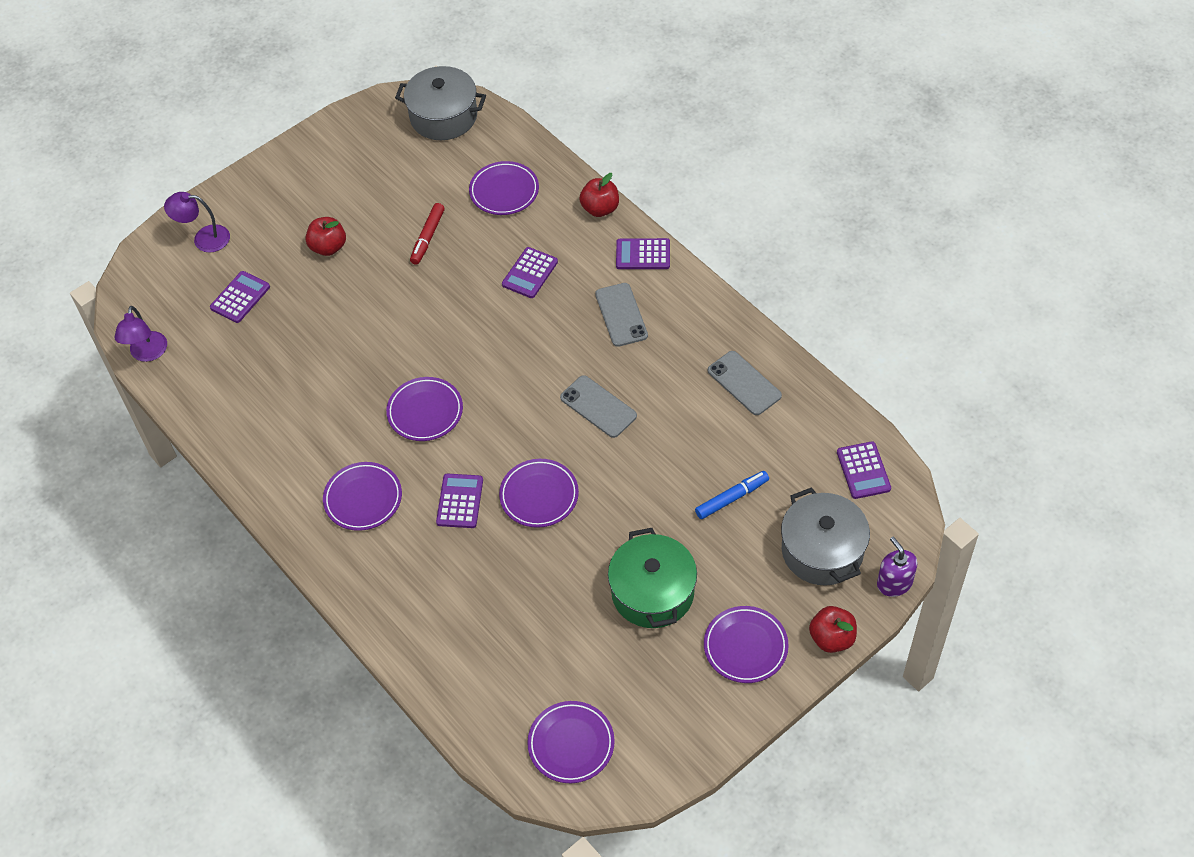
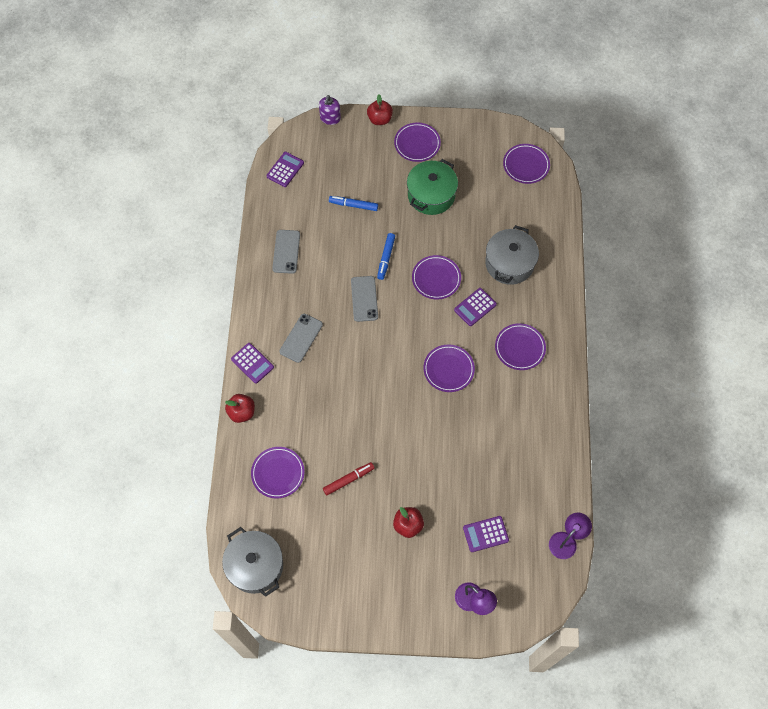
camera: 140 degrees left, 10 degrees up
(530, 273) = (319, 405): purple calculator -> none
(623, 470) = (386, 258): none -> blue marker
(822, 550) = (342, 153): grey pot -> grey pot (509, 263)

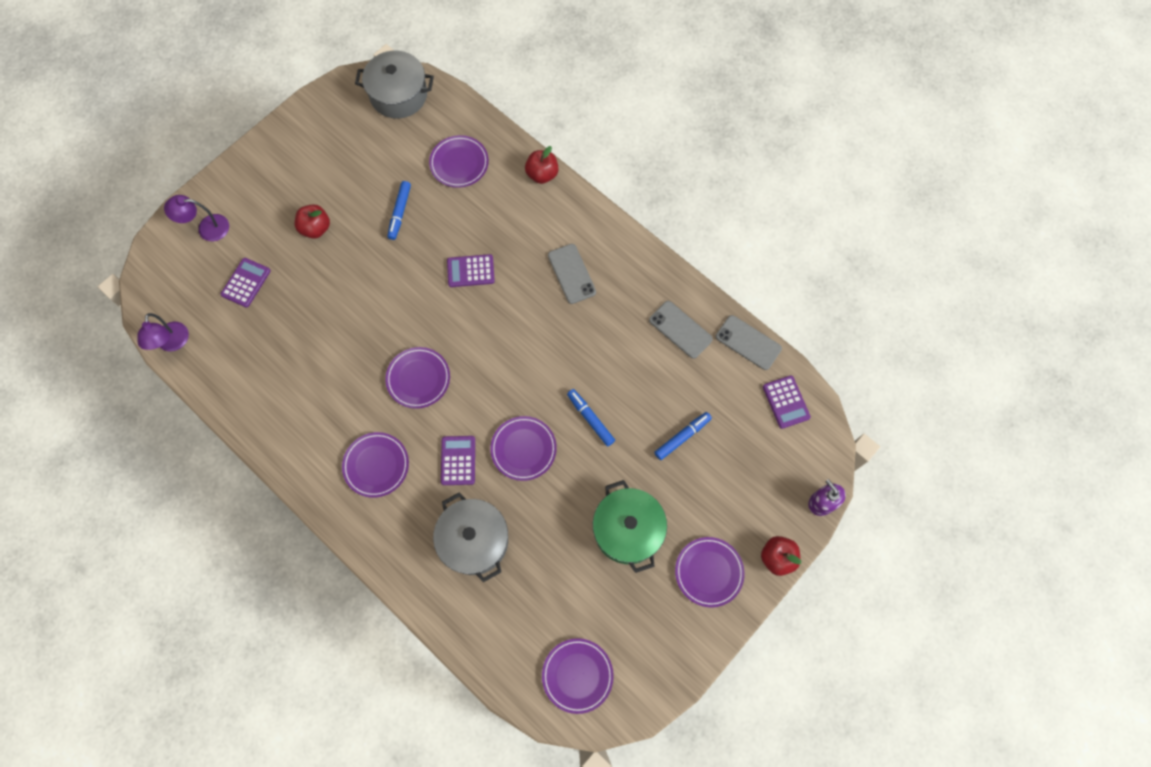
camera: 130 degrees right, 5 degrees up
(252, 363) = (583, 215): purple calculator -> purple calculator (470, 271)
(348, 480) = (400, 212): red marker -> blue marker
(364, 299) = (562, 362): grey phone -> grey phone (748, 342)

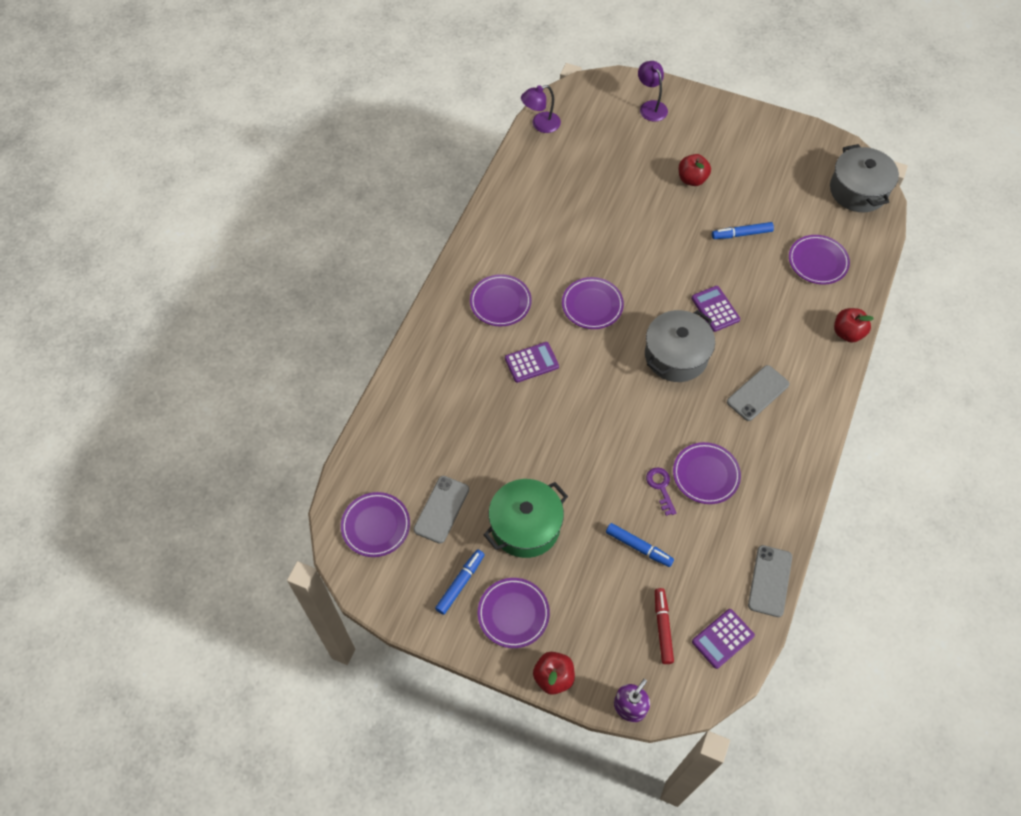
camera: 70 degrees right, 10 degrees down
(246, 283) = (616, 151): purple calculator -> none
(474, 540) = (465, 400): grey pot -> grey pot (676, 355)
(523, 449) = (565, 411): purple plate -> purple plate (706, 475)
(590, 419) = (619, 458): blue marker -> blue marker (460, 583)
(632, 394) = (661, 487): none -> purple key
(680, 329) = (750, 510): grey phone -> grey phone (441, 509)
(761, 447) = (663, 627): none -> red marker

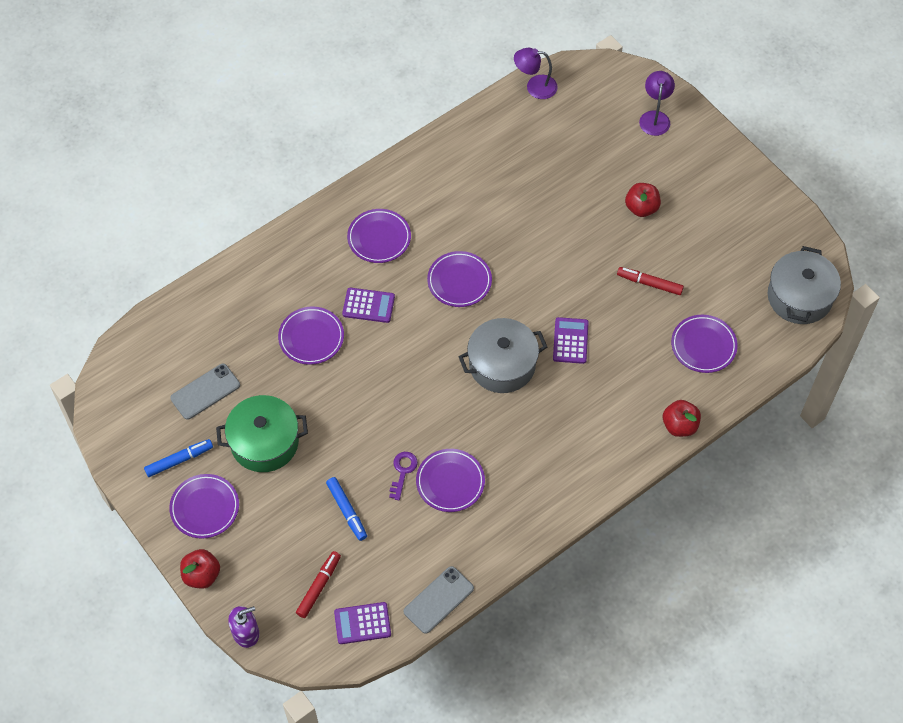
camera: 30 degrees right, 0 degrees up
(376, 526) = (143, 377): purple plate -> purple plate (311, 337)
(741, 234) = (649, 283): blue marker -> red marker
(758, 393) = (551, 436): grey phone -> none

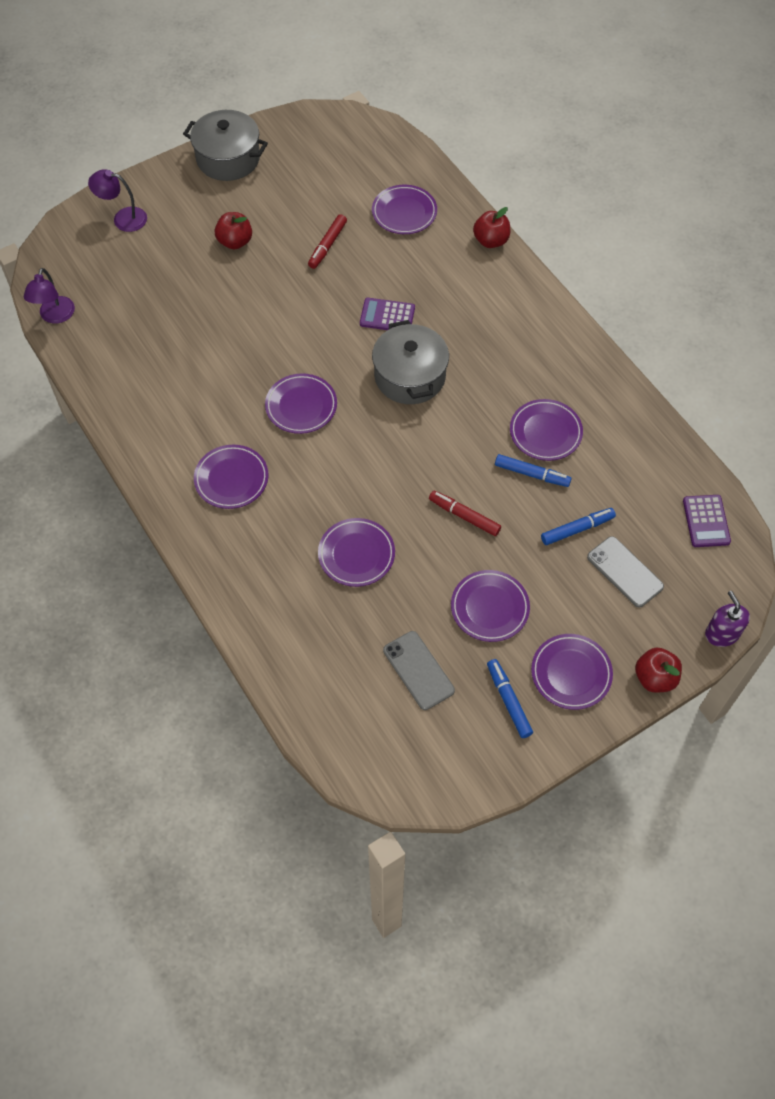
camera: 85 degrees left, 0 degrees up
(264, 442) = (489, 608): green pot -> purple plate
(319, 586) = (666, 560): red marker -> red marker (464, 516)
(368, 305) = (321, 495): purple calculator -> none
(403, 471) = (532, 474): purple key -> blue marker
(438, 600) = (677, 452): grey phone -> grey phone (625, 572)
(799, 297) = (358, 137): grey pot -> grey pot (228, 158)

